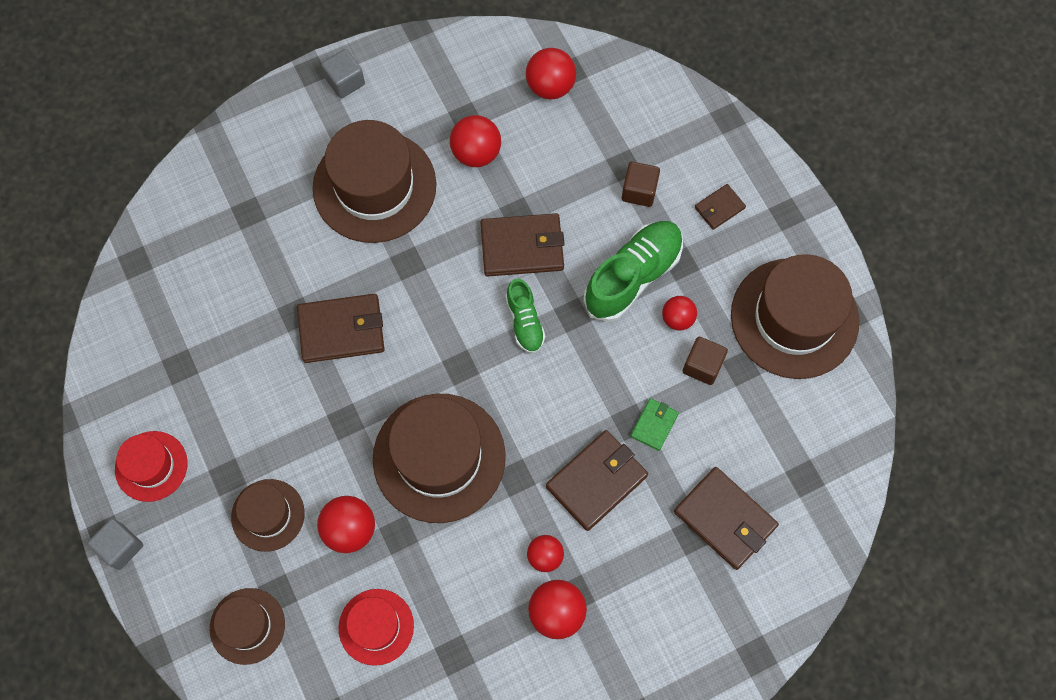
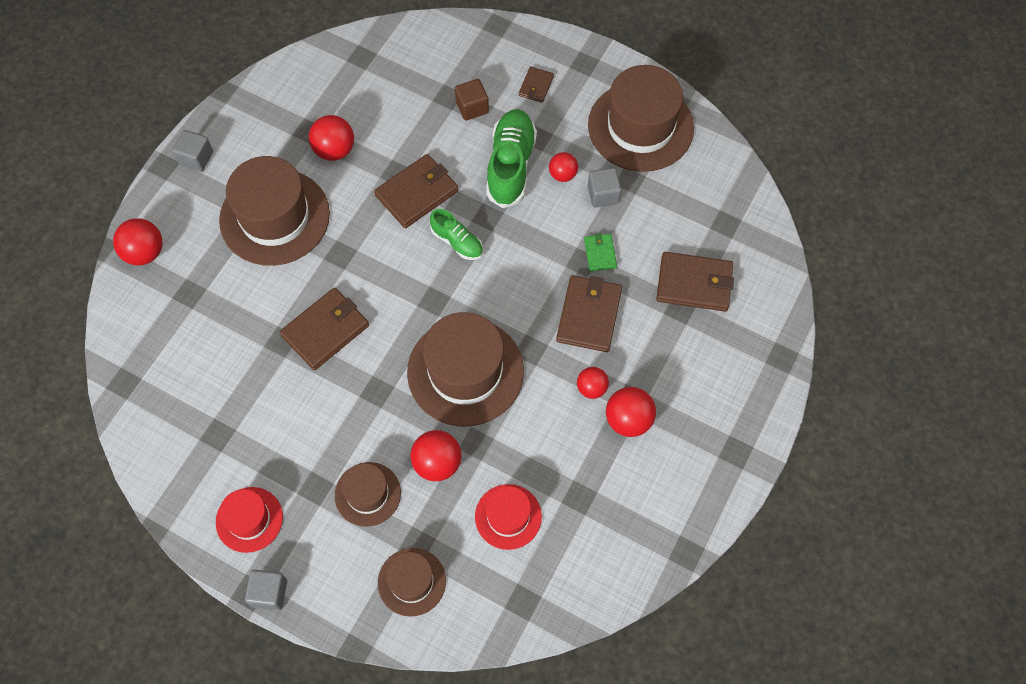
camera: 35 degrees left, 5 degrees down
(550, 86) = (355, 75): red ball -> red ball (144, 253)
(702, 366) = (603, 194): brown cube -> grey cube

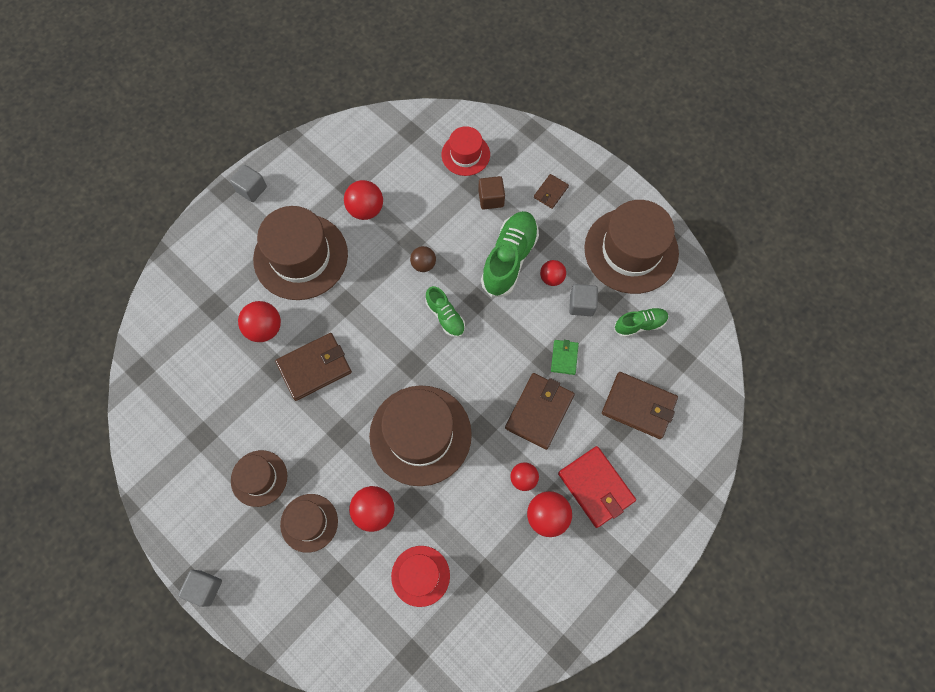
camera: 15 degrees right, 5 degrees up
(144, 253) = (188, 262): red ball -> red ball (264, 328)
(249, 519) = (206, 518): red hat -> red hat (465, 154)
(411, 582) = (324, 611): brown hat -> brown hat (259, 478)
(417, 193) = (423, 264): brown wallet -> brown ball
(671, 200) = (639, 324): none -> green shoe
(672, 377) = (596, 487): none -> red wallet

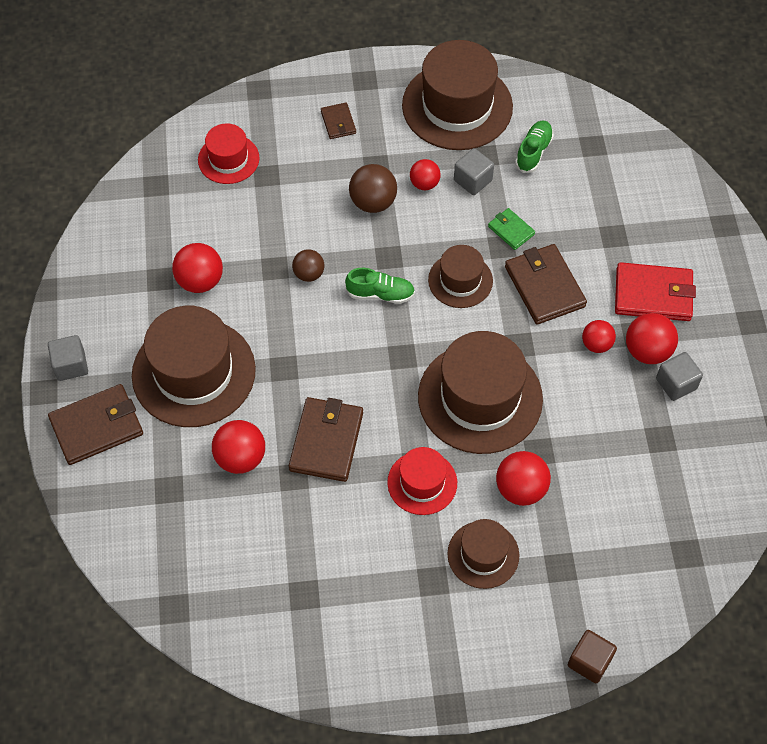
camera: 50 degrees left, 10 degrees down
(205, 588) = (468, 696): grey cube -> grey cube (676, 384)
(259, 478) = (397, 570): brown hat -> brown hat (460, 280)
(420, 575) = (616, 493): red hat -> red hat (422, 483)
(491, 199) = (296, 172): brown cube -> brown cube (589, 661)
(509, 259) = (373, 202): green shoe -> brown ball
(638, 406) = (608, 208): brown wallet -> brown wallet (97, 426)

